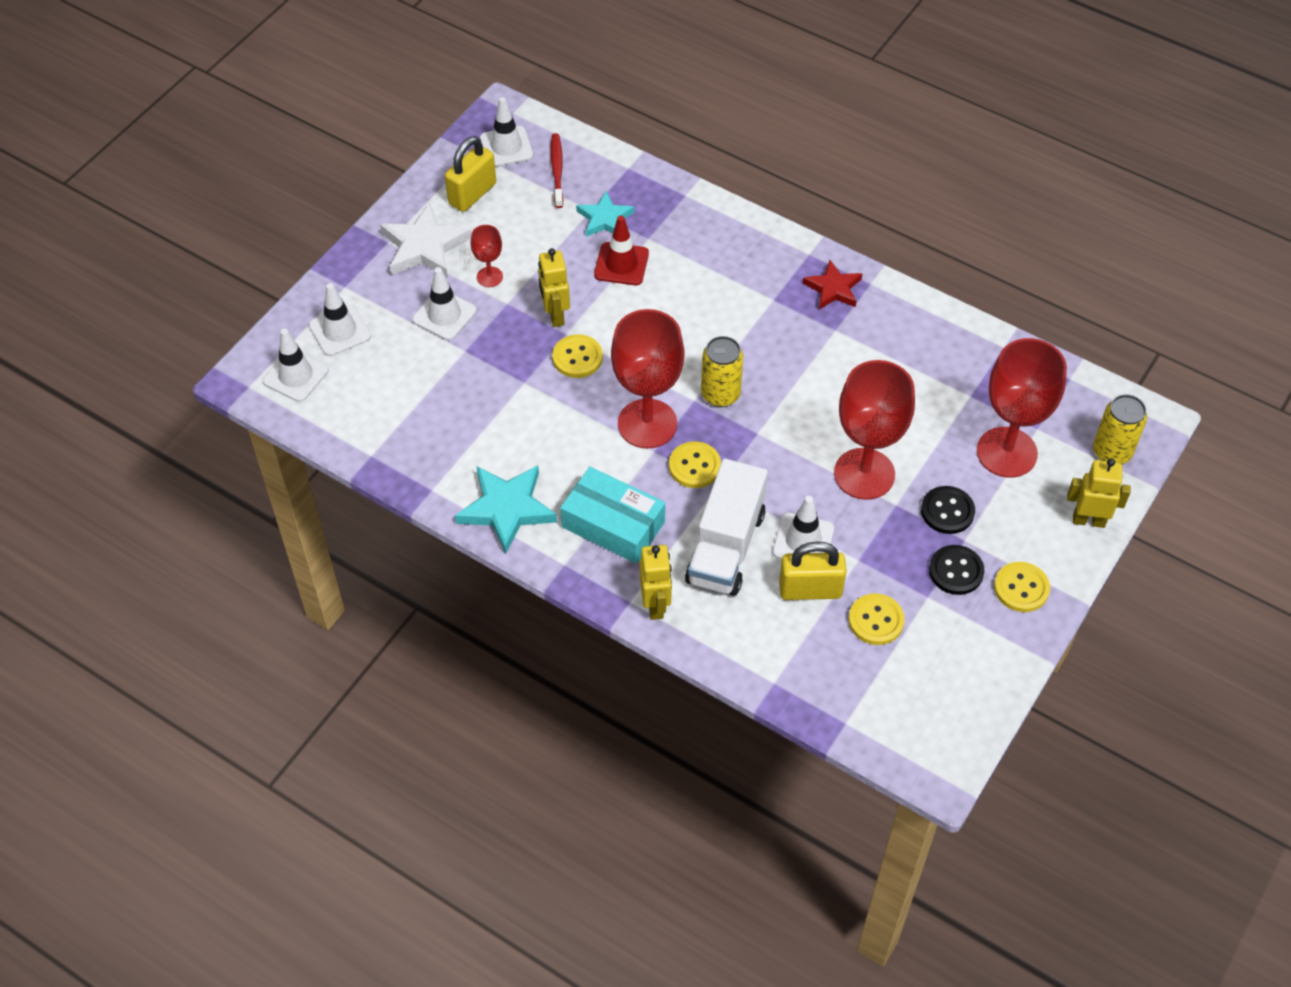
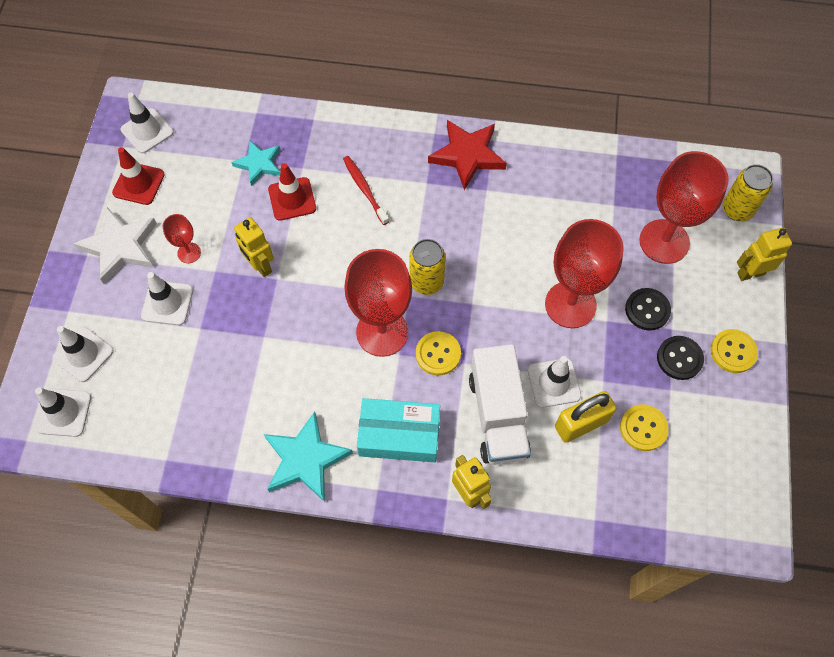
camera: 25 degrees left, 10 degrees up
(472, 194) = (138, 184): yellow padlock -> red traffic cone
(557, 170) = (199, 136): red toothbrush -> red toothbrush (364, 189)
(577, 358) = (297, 296): yellow button -> none
(833, 288) = (467, 155): red star -> red star, size x1.55

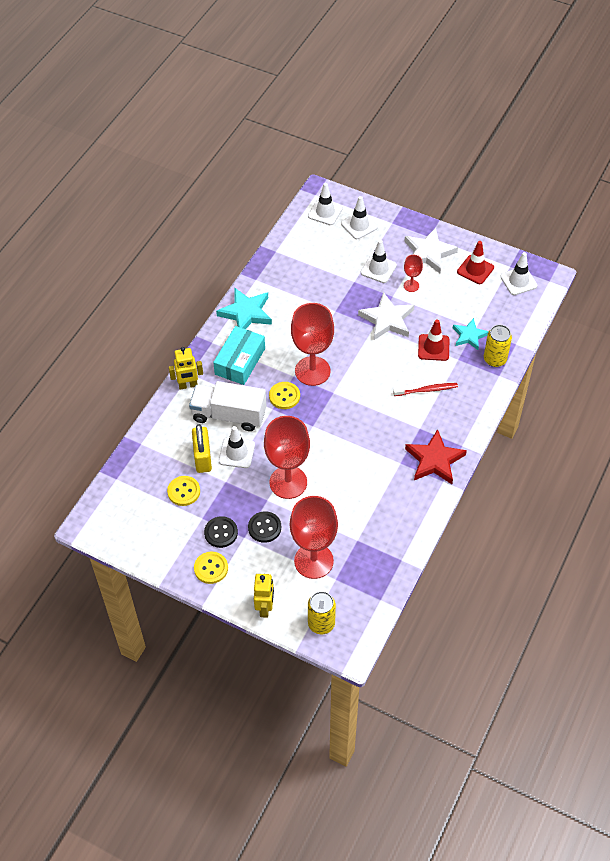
camera: 110 degrees right, 10 degrees down
(260, 266) = (387, 319): yellow robot -> white star
(426, 282) = (339, 405): yellow can -> yellow can (495, 359)

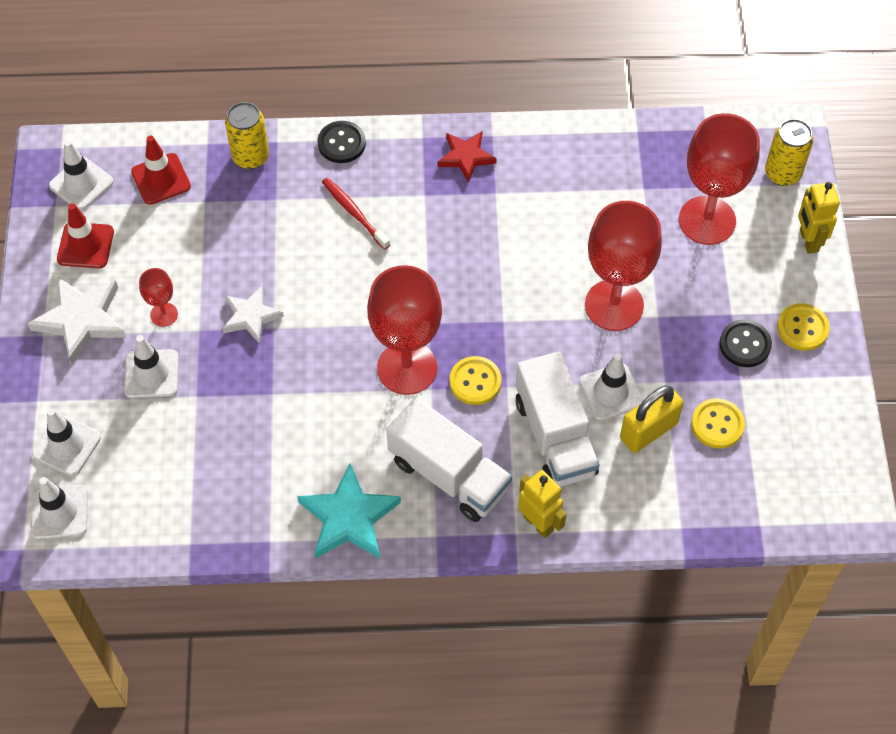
camera: 120 degrees left, 5 degrees up
(240, 361) = (449, 475): turquoise box -> white truck
(264, 527) = (700, 298): black button -> black button (341, 143)
(265, 608) = (808, 241): yellow robot -> yellow robot turned 75 degrees counterclockwise
(387, 319) = (251, 316): white star -> white star, size x0.65
(433, 347) = (271, 236): red traffic cone -> red traffic cone (161, 179)
(434, 460) = (466, 157): red star -> red star, size x0.65
(469, 336) = (224, 202): turquoise star -> none

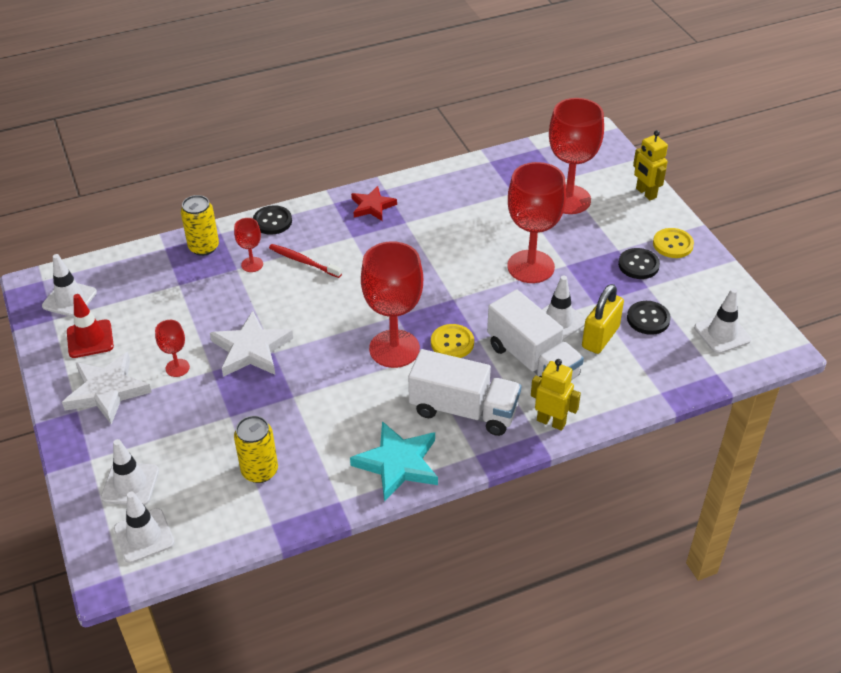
camera: 20 degrees left, 15 degrees down
(151, 374) = (184, 411): white traffic cone -> white traffic cone (722, 334)
(161, 179) = (136, 279): red traffic cone -> none
(251, 316) = (251, 349): white star -> white star, size x1.55
(295, 199) = (252, 264): none -> red goblet
(717, 424) = (648, 319): yellow button -> black button
(782, 173) = (605, 160): yellow can -> yellow can (260, 471)

